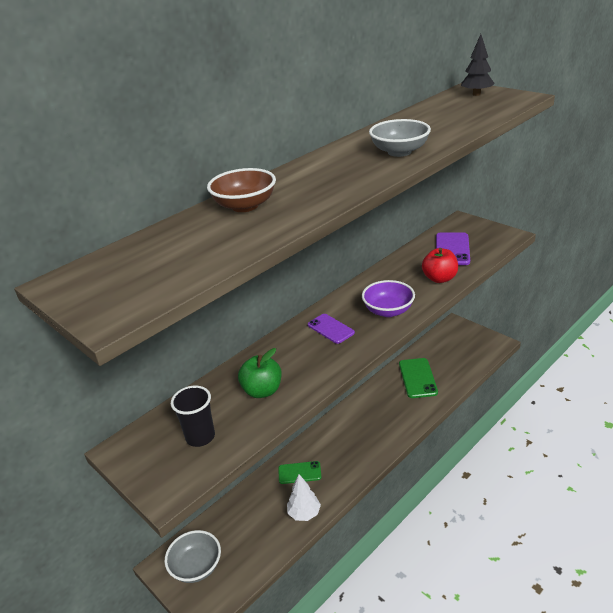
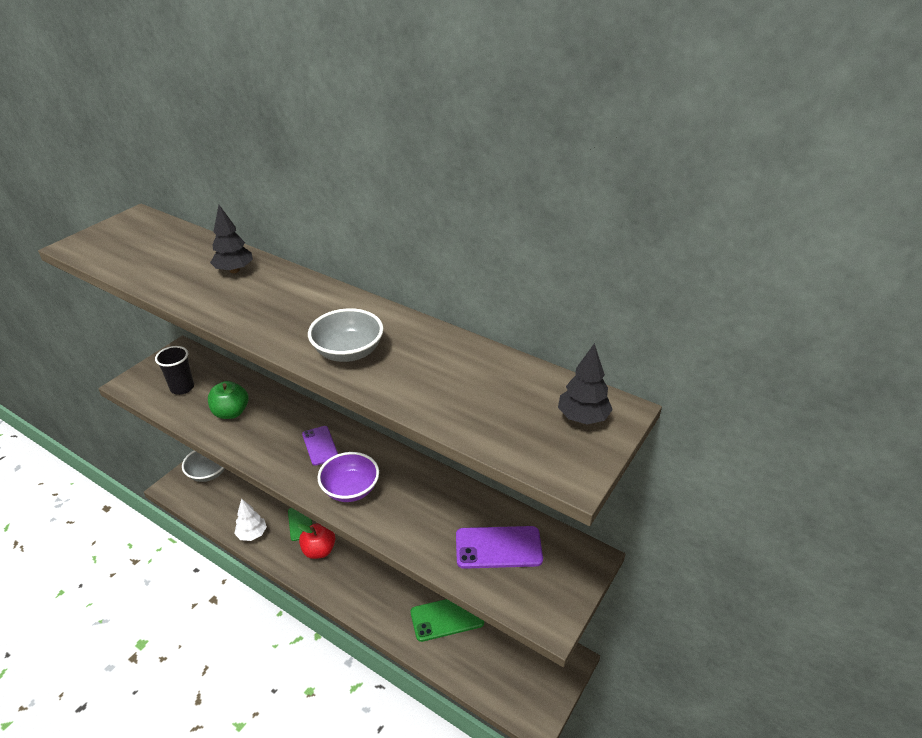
camera: 75 degrees right, 5 degrees up
(245, 206) = (234, 270): brown bowl -> black tree
(331, 329) = (320, 445): purple phone -> purple phone turned 60 degrees counterclockwise
(439, 278) = (420, 535): red apple -> red apple (319, 550)

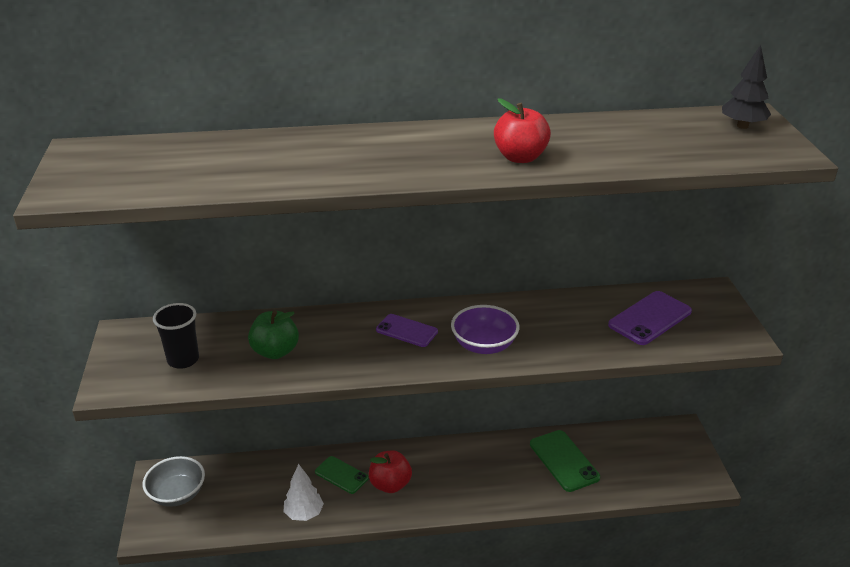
camera: 40 degrees left, 5 degrees down
(234, 270) = (295, 148): black tree -> none
(348, 352) = (520, 157): grey bowl -> red apple
(447, 617) = (564, 461): green phone -> green phone turned 60 degrees counterclockwise

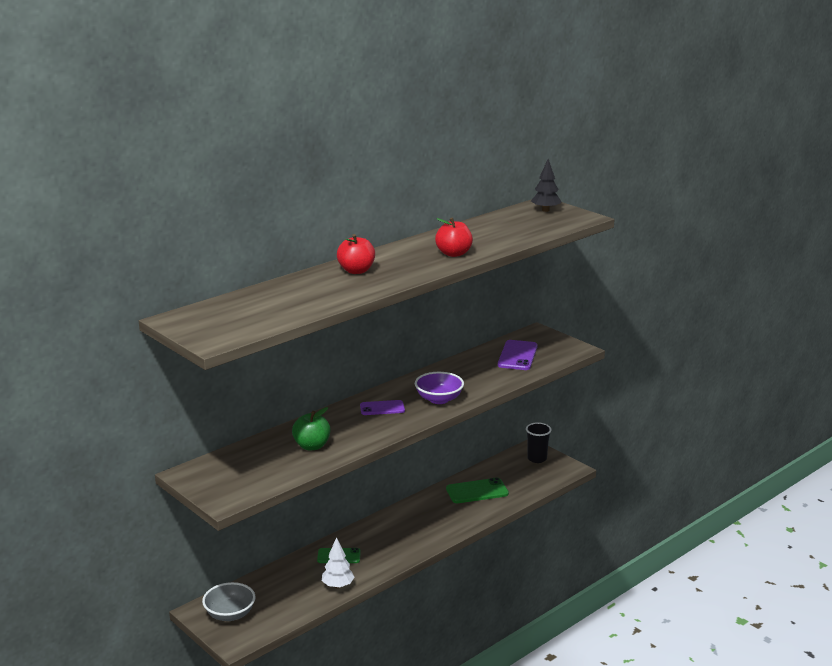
camera: 35 degrees left, 10 degrees down
(183, 360) = (254, 471): black cup -> black cup (537, 458)
(390, 484) = (378, 547): red apple -> red apple (356, 271)
(564, 461) = (477, 491): green phone -> green phone turned 45 degrees counterclockwise

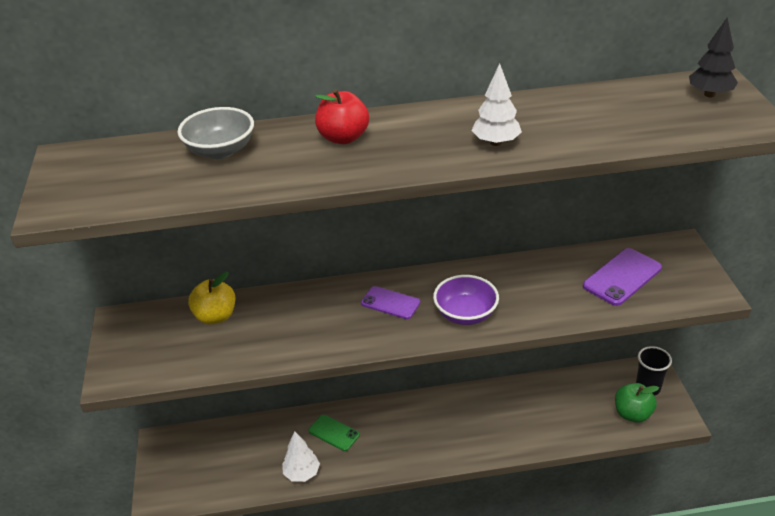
camera: 35 degrees right, 15 degrees up
(230, 614) = (181, 460): grey bowl -> grey bowl (220, 151)
(262, 450) = (215, 316): none -> yellow apple
(312, 446) = (267, 331): green apple -> green apple (632, 414)
(454, 254) = (496, 143): red apple -> white tree
(477, 491) = (542, 407): green phone -> none

